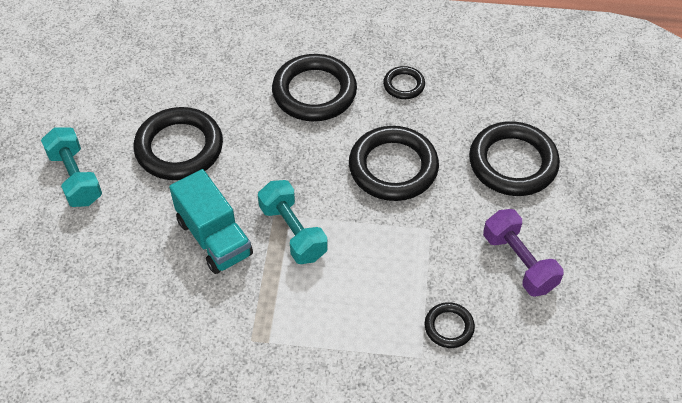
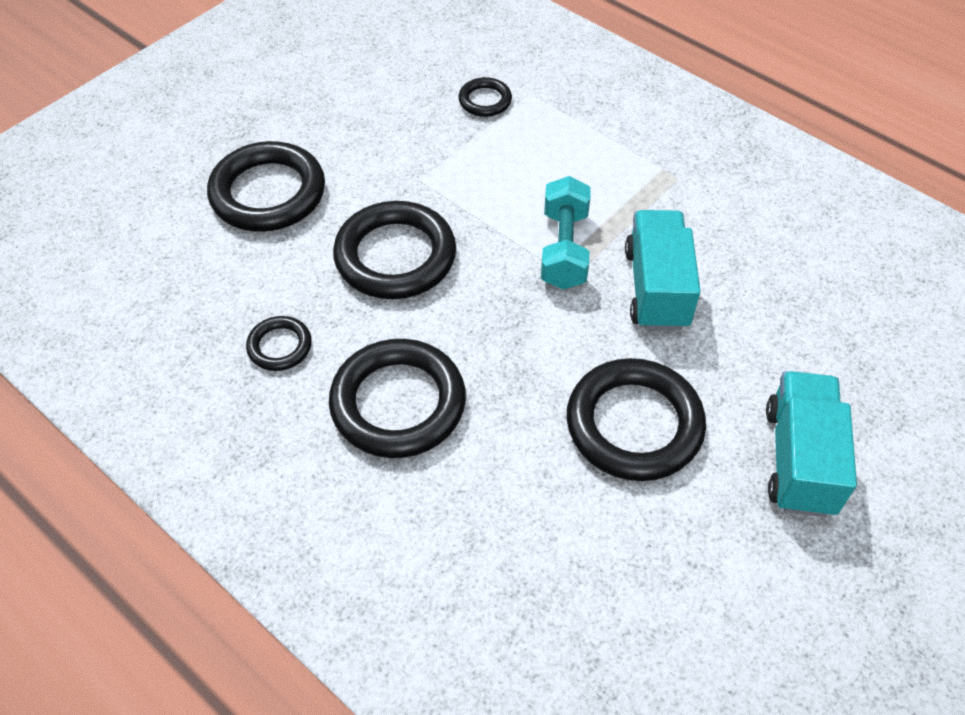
camera: 145 degrees left, 0 degrees up
(75, 178) = (799, 459): turquoise dumbbell -> turquoise truck
(519, 262) = (369, 113): purple dumbbell -> none

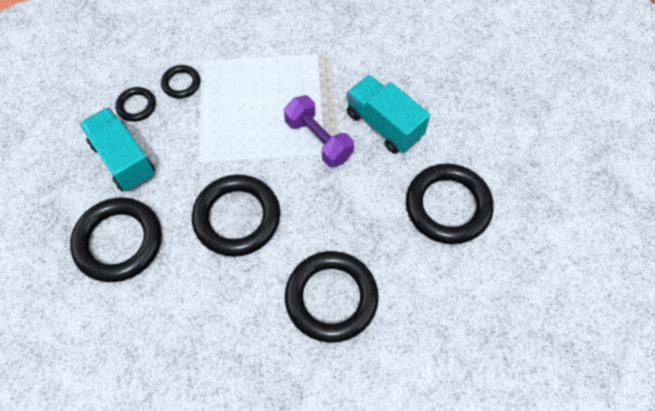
camera: 45 degrees left, 10 degrees up
(280, 346) = (234, 325): black ring -> black ring (136, 106)
(564, 249) = (318, 140): turquoise dumbbell -> purple dumbbell
(799, 459) = (528, 160): turquoise truck -> turquoise truck (123, 160)

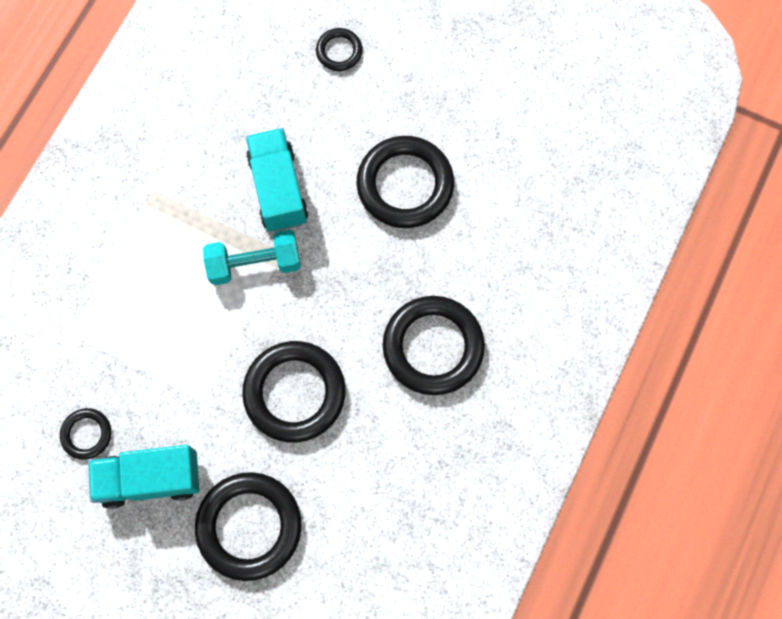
camera: 60 degrees left, 10 degrees up
(181, 83) = (88, 371): black ring -> black ring (339, 51)
(318, 140) = (254, 263): purple dumbbell -> turquoise dumbbell
(384, 125) = (278, 189): turquoise truck -> turquoise truck turned 90 degrees clockwise

